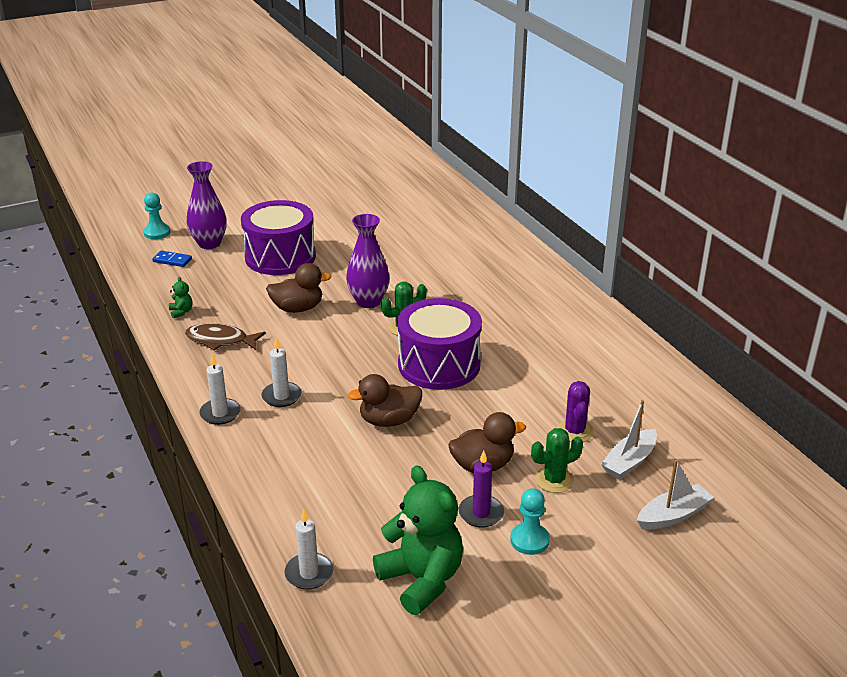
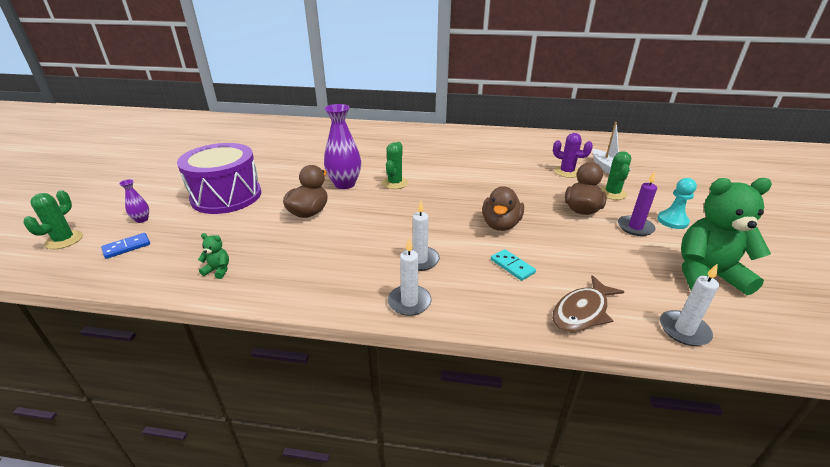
camera: 55 degrees left, 0 degrees up
(157, 233) = (64, 240): turquoise pawn -> green cactus
(209, 243) = (142, 219): purple vase -> purple vase, size x0.48
(220, 340) = (297, 263): brown fish -> brown fish (582, 312)
(320, 450) = (512, 266): none -> turquoise domino
(439, 364) = (453, 186): purple drum -> none
(673, 515) = (664, 174): white boat -> none

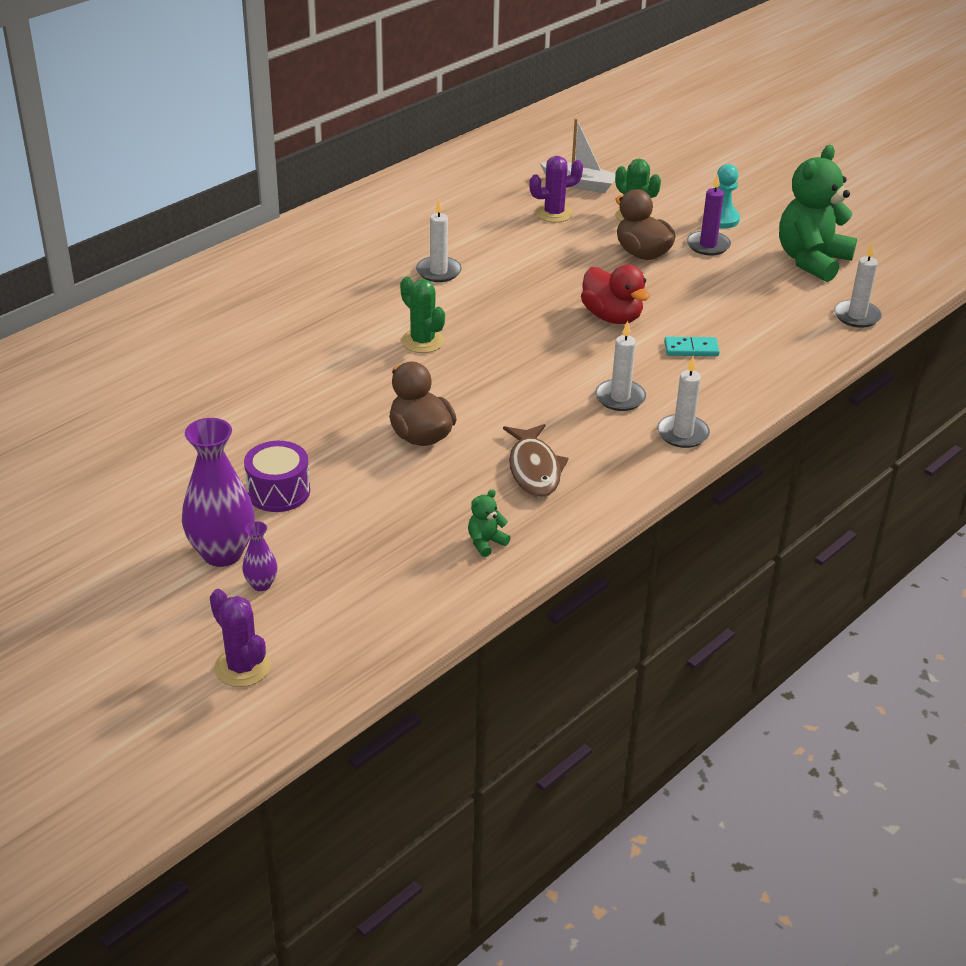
camera: 55 degrees left, 5 degrees up
(64, 240) = (242, 667): green cactus -> purple cactus
(127, 247) = (336, 609): blue domino -> none
(226, 196) = (278, 491): purple drum -> purple drum, size x0.53
(344, 184) = (373, 381): purple vase -> purple vase (222, 553)
(461, 165) = (438, 271): none -> white candle
(500, 225) = (612, 317): brown duck -> red duck
(582, 312) = (790, 349): brown fish -> brown fish (534, 469)

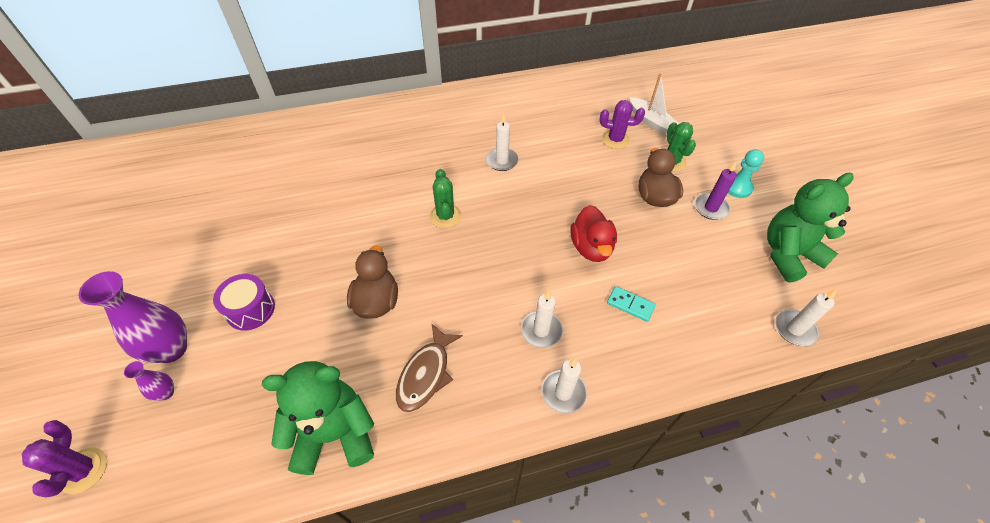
camera: 30 degrees right, 15 degrees up
(486, 542) = (334, 434): green teddy bear -> green teddy bear, size x2.49

